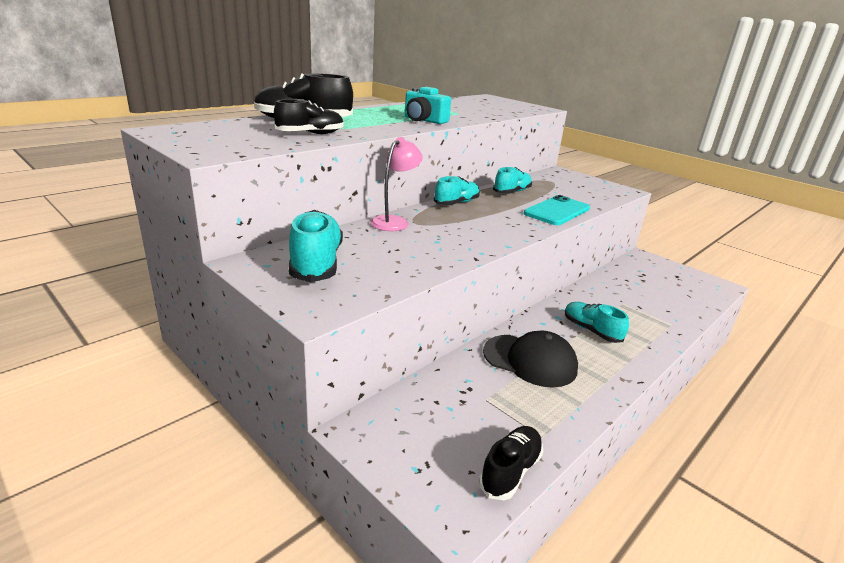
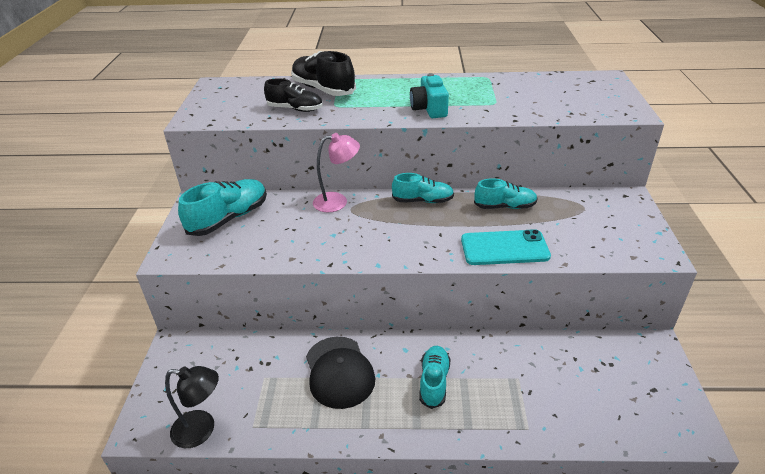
camera: 50 degrees right, 10 degrees up
(510, 471) = (202, 430): black shoe -> black lamp

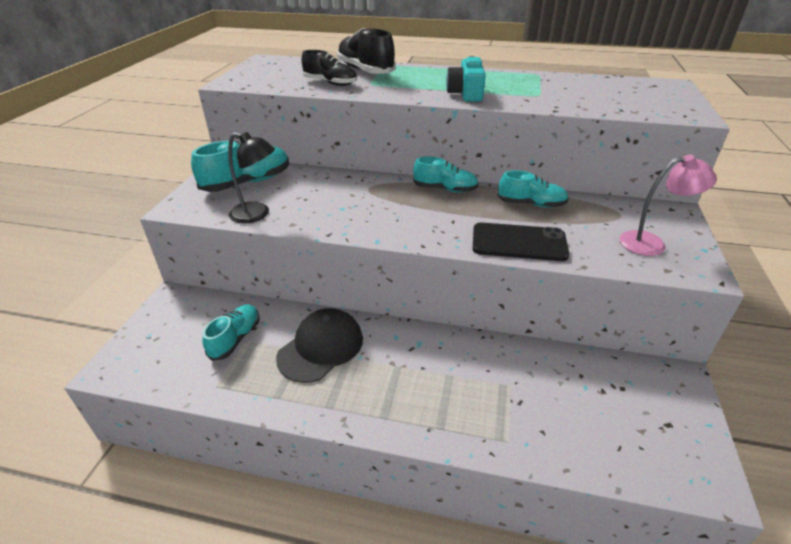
camera: 10 degrees right, 0 degrees up
(202, 430) = (166, 380): black lamp -> black lamp (257, 214)
(337, 201) = (358, 180): pink lamp -> pink lamp (651, 243)
(339, 372) = (321, 347): black cap -> black cap turned 135 degrees counterclockwise
(434, 382) = (416, 374): turquoise shoe -> turquoise shoe (235, 339)
(504, 248) = (519, 242): turquoise phone -> black phone

